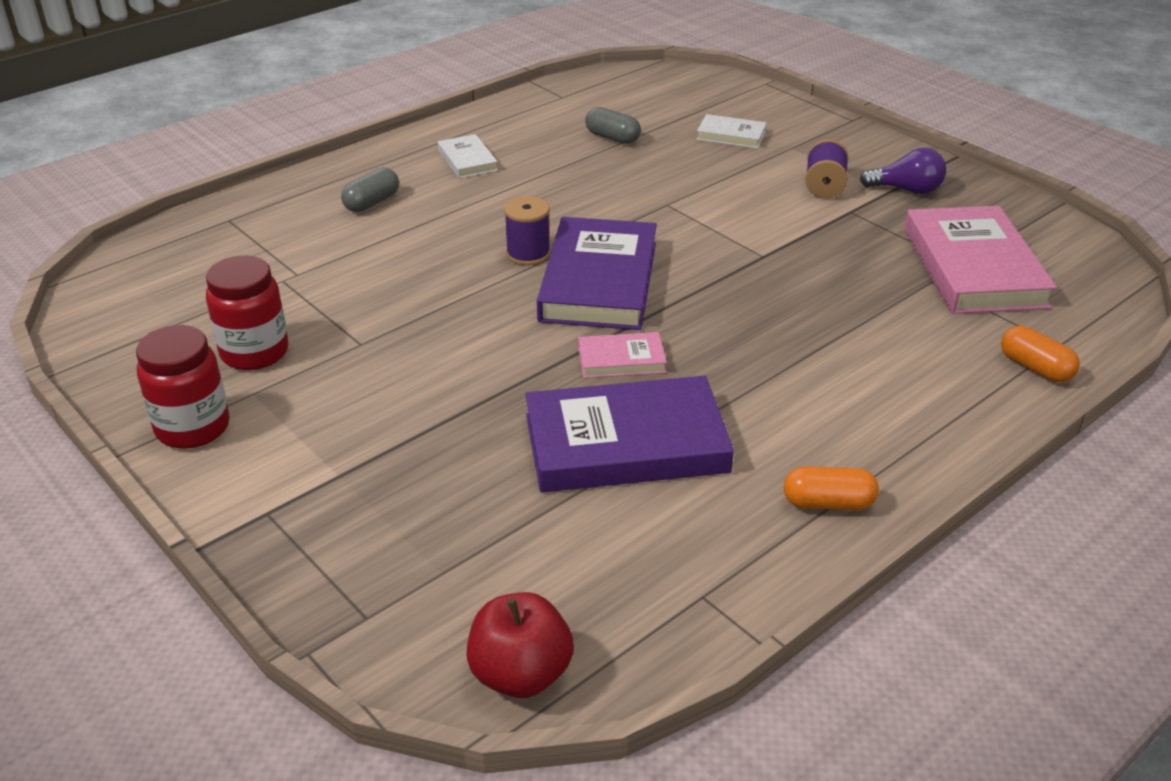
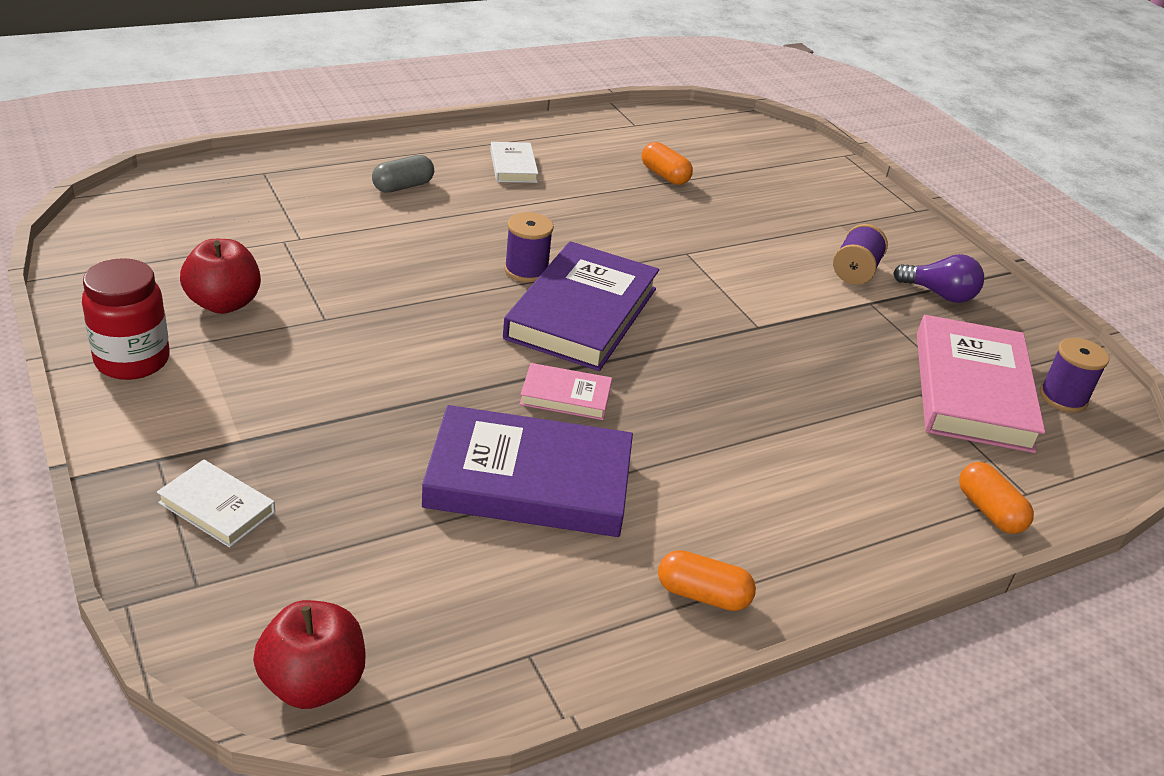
camera: 10 degrees right, 0 degrees up
(254, 353) = (224, 303): red jar -> red apple
(612, 138) = (664, 175): grey capsule -> orange capsule
(731, 135) = (784, 199): white book -> white book (217, 507)
(1051, 255) = (1063, 397): none -> purple spool

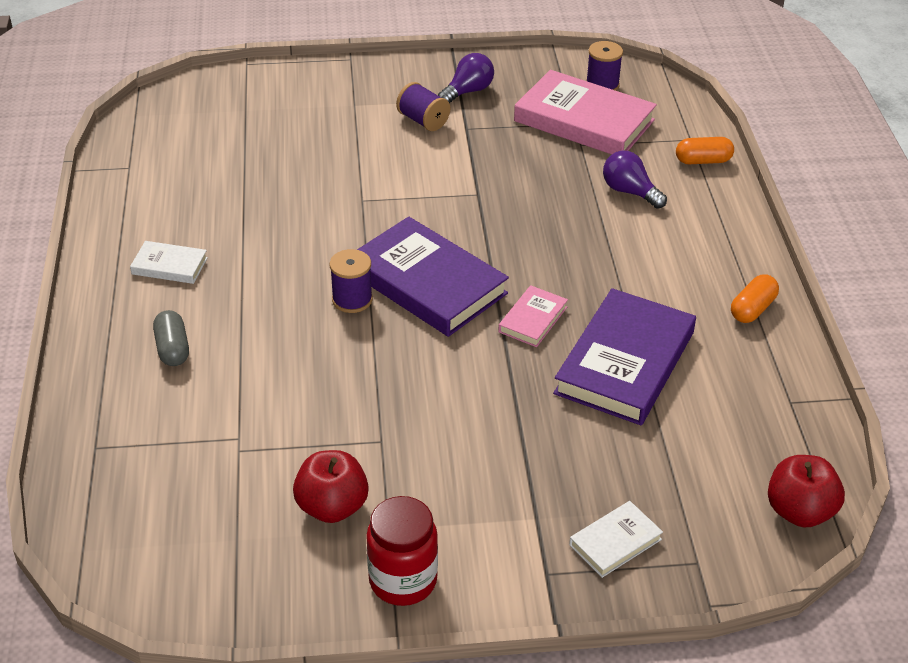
camera: 65 degrees left, 5 degrees up
(664, 175) = (232, 176): orange capsule -> none
(862, 447) = (629, 192): none -> purple light bulb

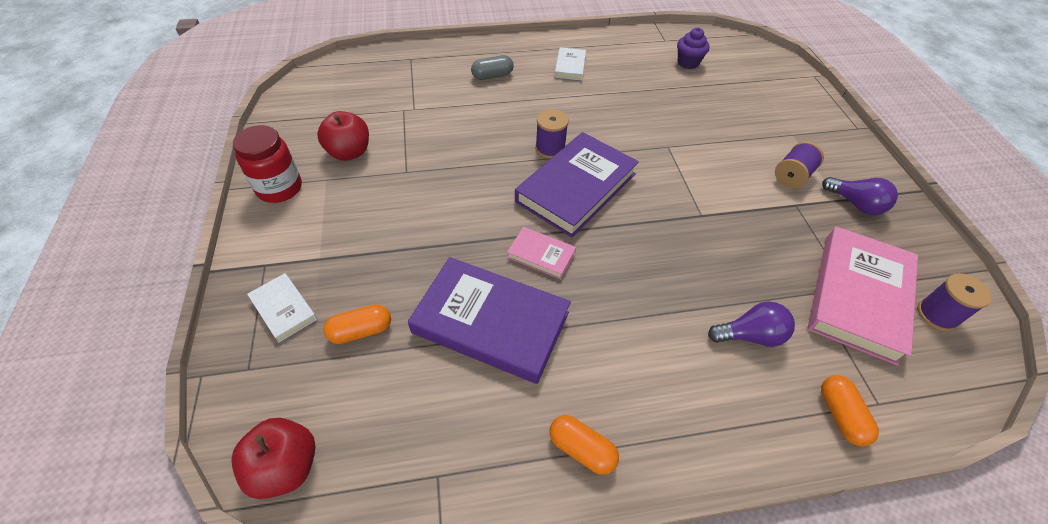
camera: 85 degrees right, 10 degrees up
(191, 156) = (688, 63): none -> purple cupcake
(629, 192) = (750, 335): purple light bulb -> purple light bulb turned 45 degrees clockwise
(641, 467) = (361, 331): none -> orange capsule

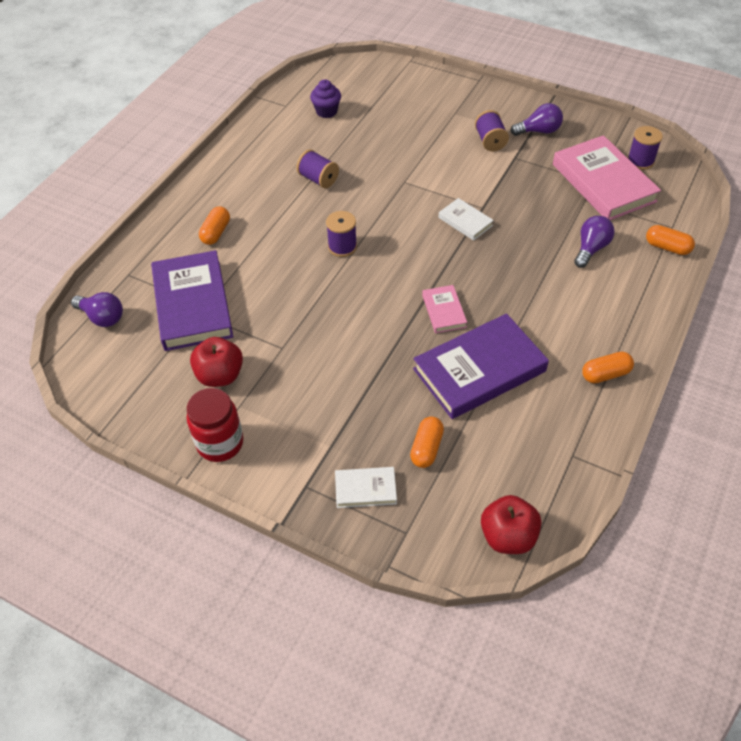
camera: 50 degrees left, 0 degrees up
(360, 68) = (102, 317): none -> purple light bulb
(492, 76) = (216, 233): grey capsule -> orange capsule
(541, 255) = (444, 311): pink book -> pink book turned 75 degrees counterclockwise
(570, 66) = (256, 179): white book -> white book (465, 221)
(576, 187) = (397, 256): purple book -> purple book (192, 304)
(608, 97) = (318, 179): none -> purple spool

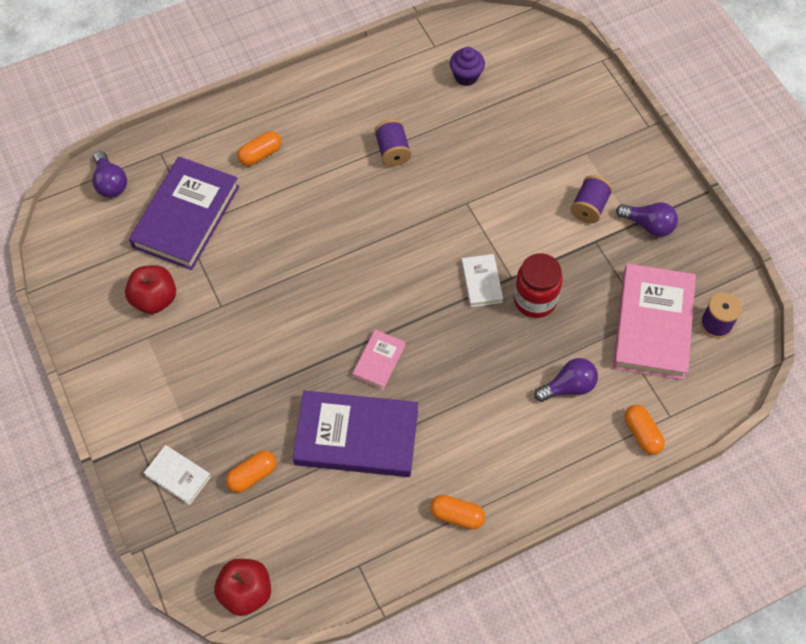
camera: 35 degrees right, 10 degrees up
(220, 443) = (108, 360): red jar -> red jar (535, 300)
(342, 246) = (352, 238): purple spool -> none

